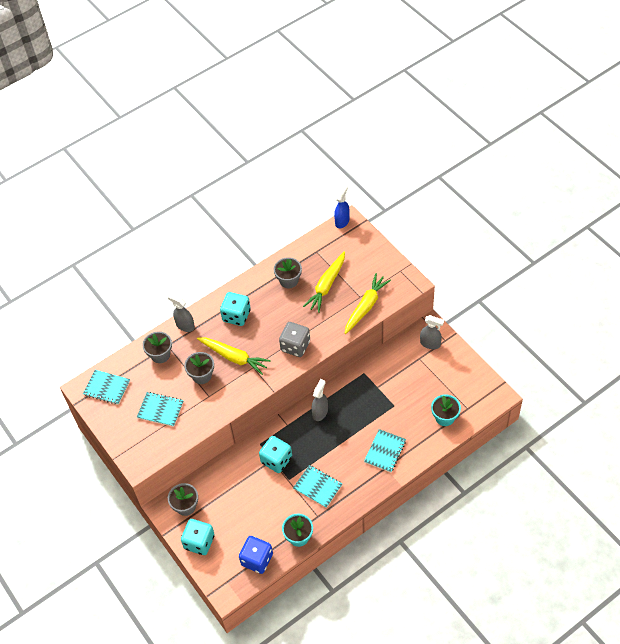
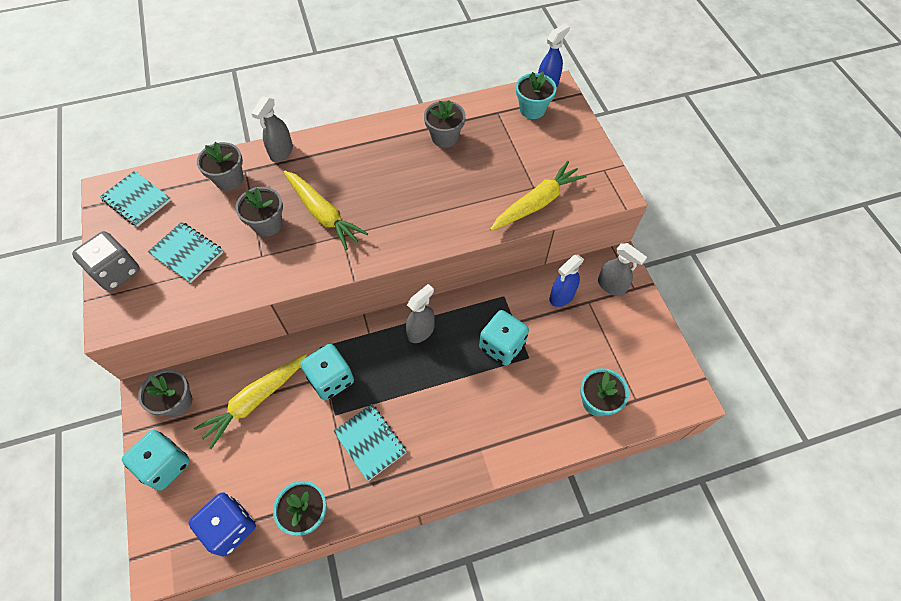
camera: 15 degrees right, 5 degrees up
(185, 325) = (281, 152): grey spray bottle -> grey spray bottle turned 120 degrees counterclockwise
(236, 316) = (354, 160): turquoise dice -> turquoise dice (502, 346)
(295, 346) = (414, 225): grey dice -> grey dice (117, 272)
(326, 286) = (493, 159): yellow carrot -> yellow carrot (255, 401)
(338, 242) = (532, 109): none -> turquoise flower pot
(385, 451) = (490, 423): turquoise notebook -> none
(401, 360) = (561, 296): none -> blue spray bottle

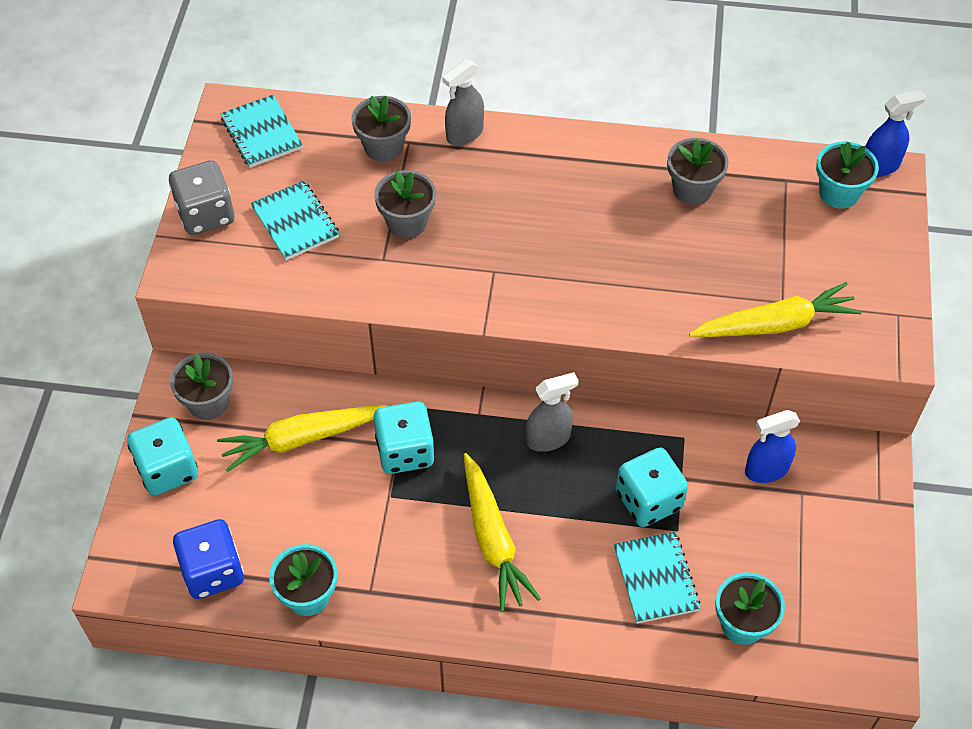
camera: 25 degrees right, 5 degrees down
(323, 214) = (482, 234): yellow carrot -> yellow carrot (493, 539)
(370, 442) = (420, 547): turquoise notebook -> turquoise notebook (656, 578)
(611, 286) = (846, 485): grey spray bottle -> none

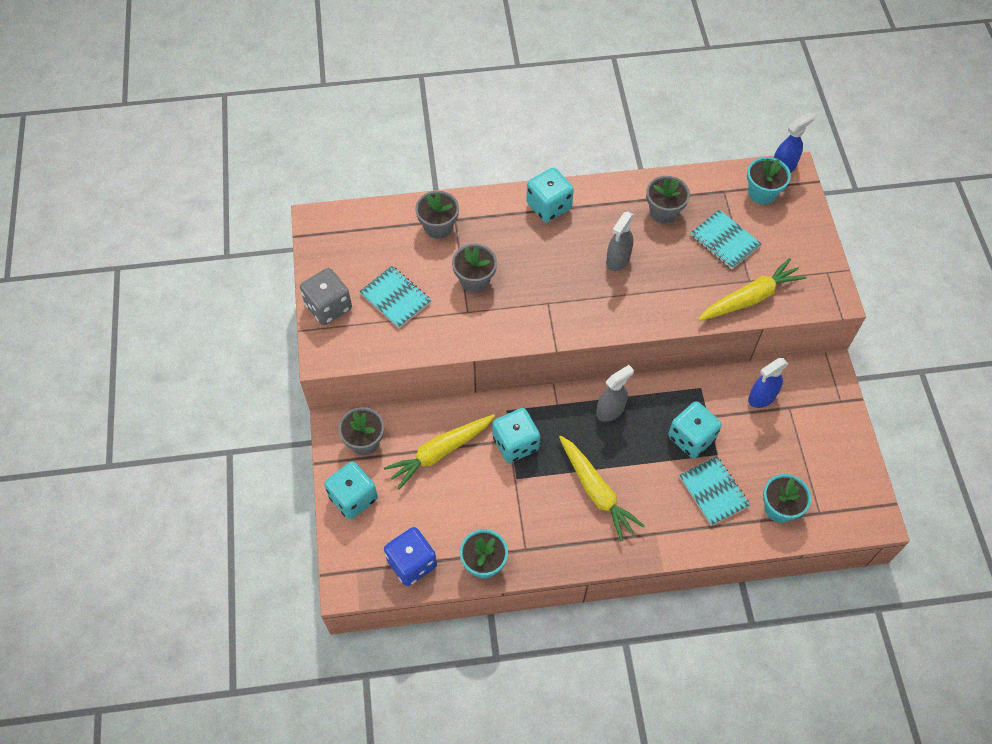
camera: 15 degrees left, 5 degrees up
(261, 133) = (346, 236): turquoise notebook -> turquoise notebook (724, 241)
(464, 134) = (492, 205): grey spray bottle -> grey spray bottle (618, 260)
(538, 151) = (549, 206): none -> turquoise dice

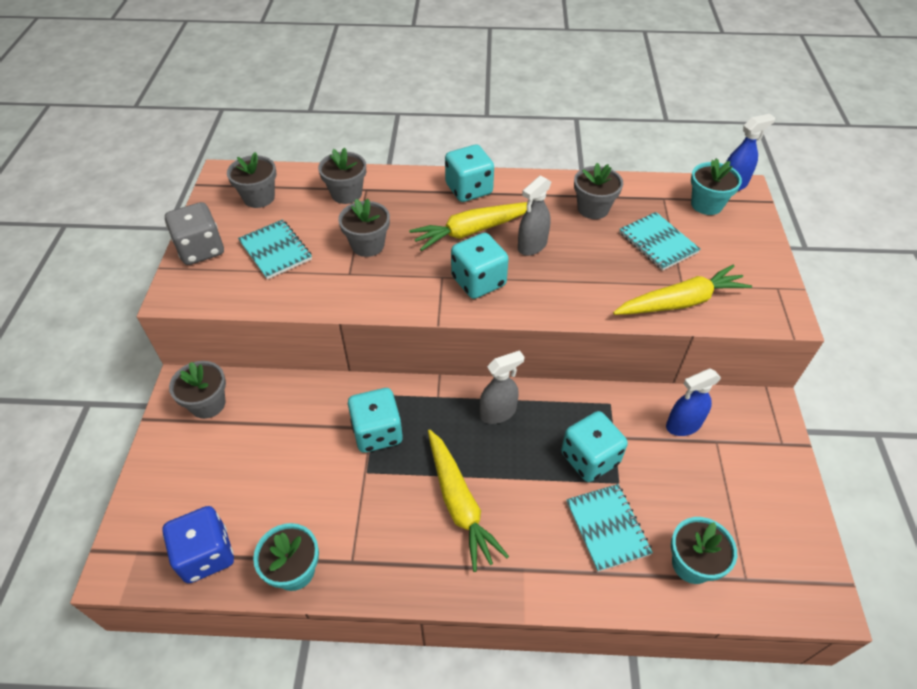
camera: 10 degrees right, 10 degrees down
(353, 498) = (169, 464): turquoise dice -> turquoise dice (478, 281)
(359, 243) = (259, 197): none -> grey flower pot
(440, 452) = (287, 429): yellow carrot -> yellow carrot (472, 231)

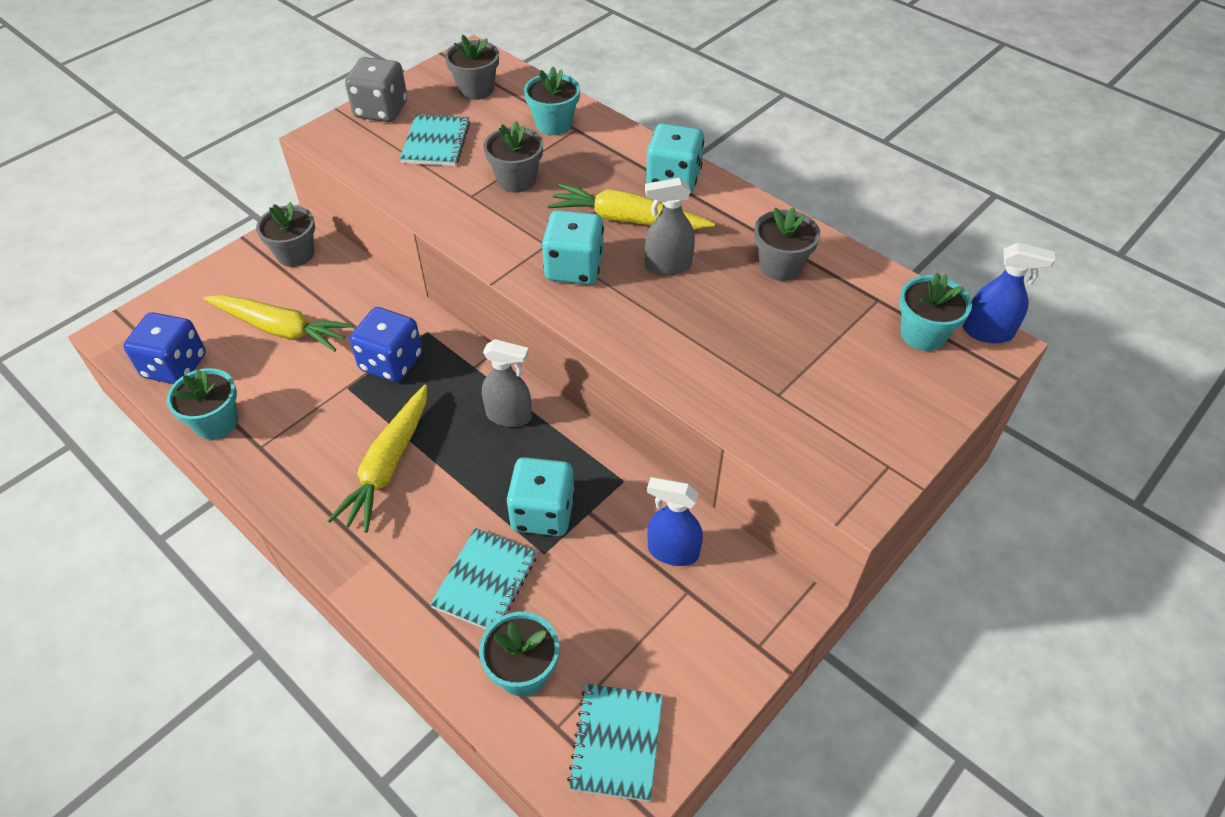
camera: 40 degrees right, 0 degrees up
(346, 194) = (554, 124): grey flower pot -> turquoise flower pot
(377, 432) = (391, 362): turquoise dice -> blue dice
(658, 243) = (808, 339): turquoise notebook -> turquoise notebook (616, 743)
(680, 302) = (753, 409): yellow carrot -> yellow carrot (280, 329)

